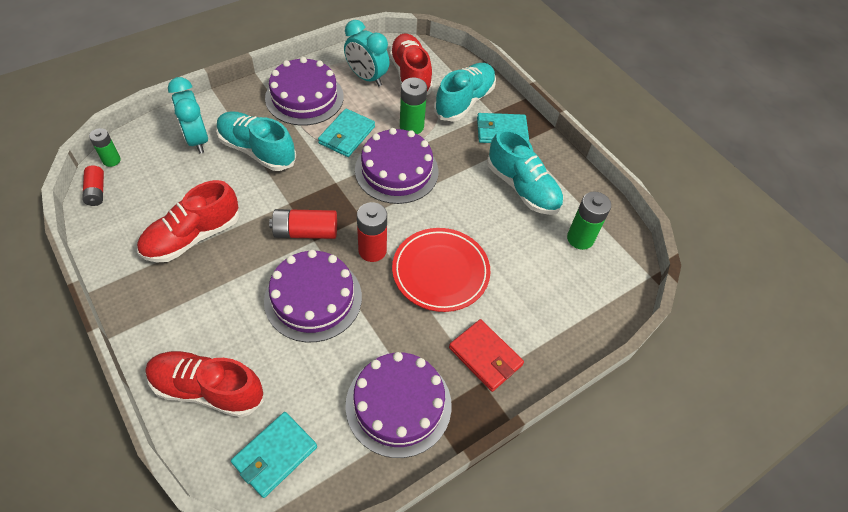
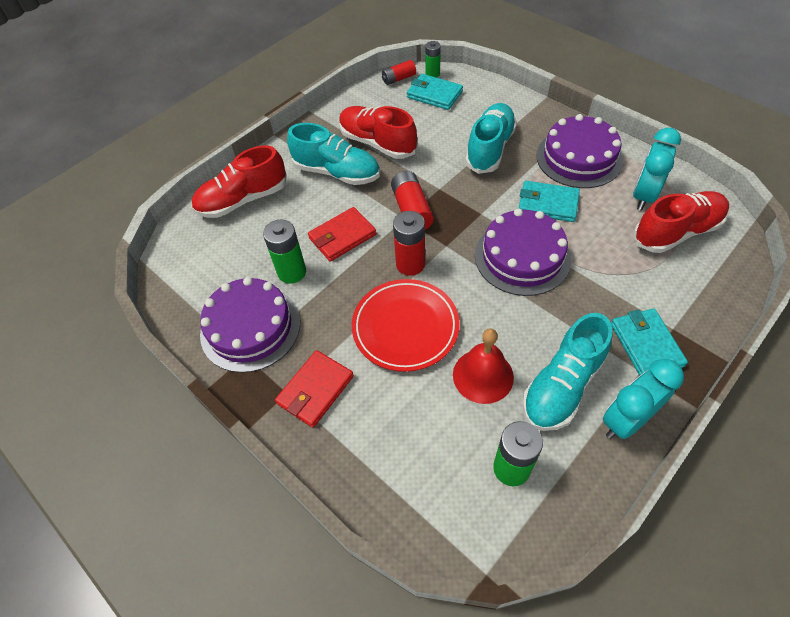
camera: 85 degrees right, 0 degrees up
(197, 139) = (481, 109): turquoise clock -> turquoise clock (626, 420)
(208, 389) = (243, 200): red shoe -> red shoe turned 120 degrees counterclockwise
(275, 455) = (195, 256): turquoise wallet -> turquoise wallet (434, 94)
(313, 298) = (342, 236): purple cake -> red wallet
(411, 126) = (595, 253): green battery -> green battery (292, 272)
(464, 101) = (671, 294): turquoise shoe -> turquoise shoe (336, 172)
(502, 232) = (483, 375): none -> red bell

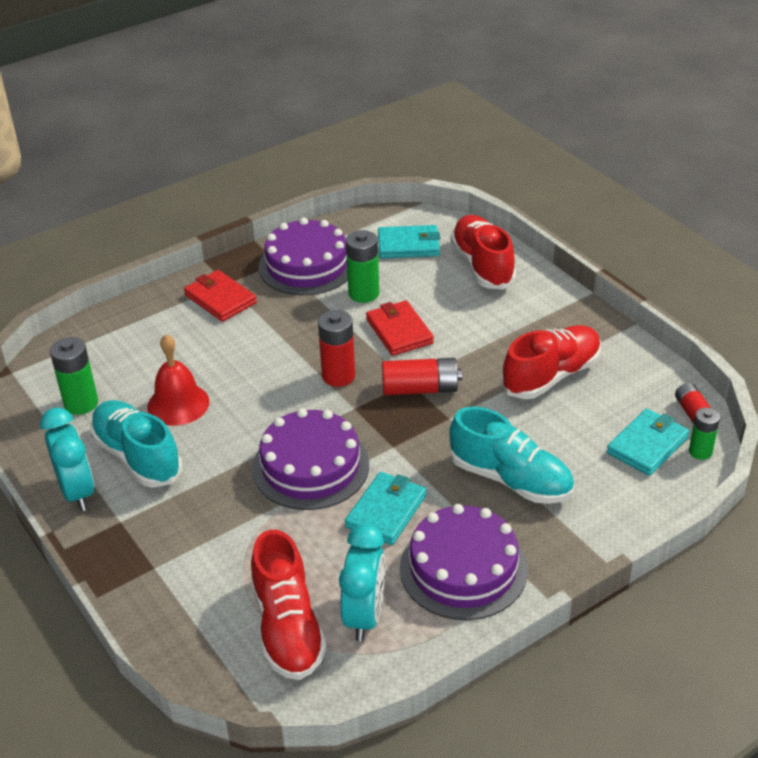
camera: 100 degrees right, 15 degrees down
(336, 172) = (506, 336): turquoise shoe -> none
(405, 327) = (259, 361): red plate -> none
(643, 196) = (364, 616): turquoise clock -> turquoise clock turned 60 degrees clockwise
(646, 344) = (147, 536): turquoise wallet -> turquoise wallet (408, 245)

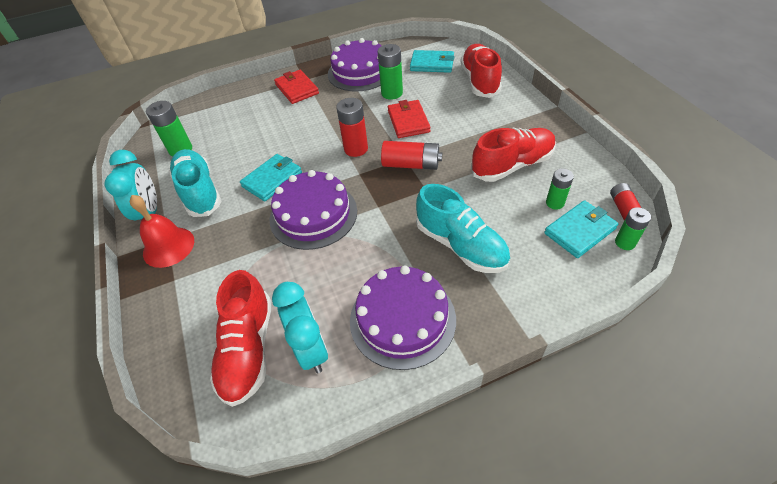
camera: 15 degrees right, 10 degrees up
(178, 404) = (241, 157): red bell -> red bell (168, 247)
(364, 616) = (311, 349): turquoise clock -> turquoise clock turned 45 degrees counterclockwise
(386, 511) = (357, 259): turquoise wallet -> turquoise wallet (272, 179)
(612, 416) = (555, 203): none -> green battery

